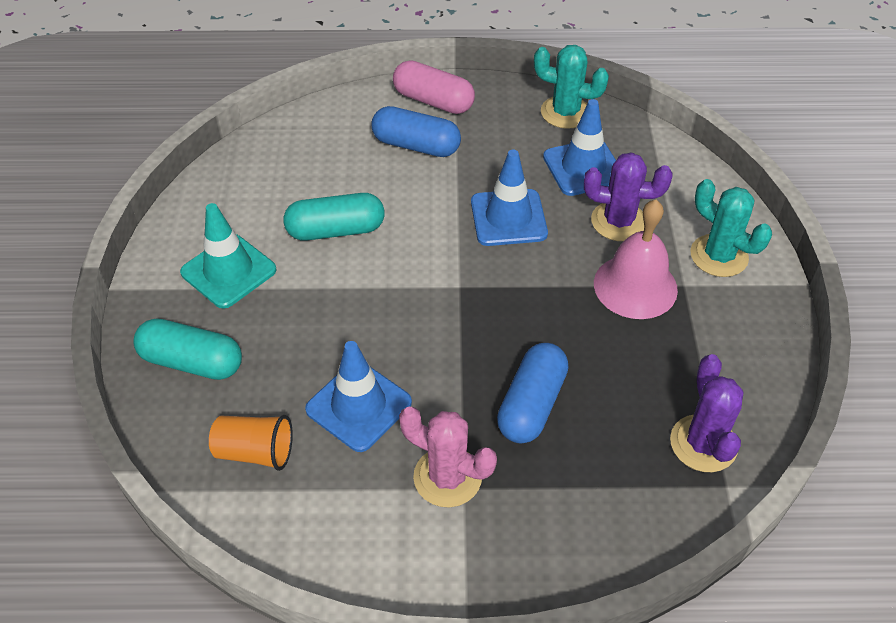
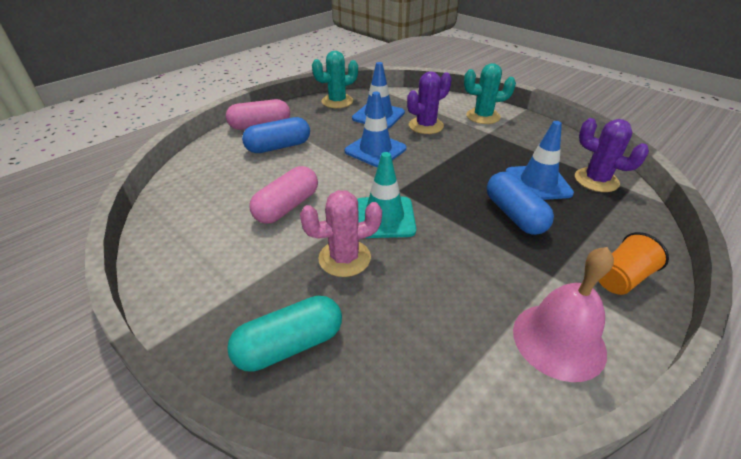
camera: 45 degrees left, 10 degrees down
(228, 271) = (241, 271): turquoise traffic cone -> turquoise traffic cone (384, 217)
(255, 452) = (419, 362): orange cup -> orange cup (621, 278)
(336, 230) = (287, 207): turquoise capsule -> pink capsule
(358, 406) = (438, 281): blue traffic cone -> blue traffic cone (537, 183)
(447, 477) = (538, 278): pink cactus -> pink cactus (344, 258)
(635, 286) = (472, 143): pink bell -> pink bell (558, 340)

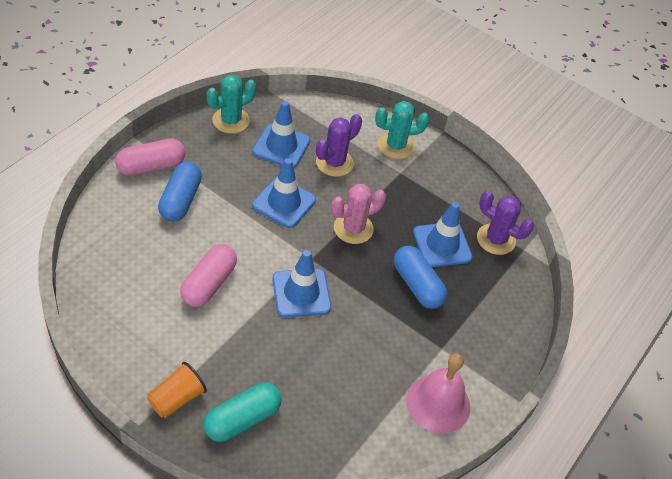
camera: 15 degrees left, 10 degrees up
(278, 147) = (180, 200): blue capsule -> blue capsule turned 45 degrees counterclockwise
(344, 258) = (272, 339): pink cactus -> pink cactus (353, 228)
(384, 217) = (301, 293): turquoise traffic cone -> blue traffic cone
(621, 278) = (494, 347): orange cup -> orange cup (176, 399)

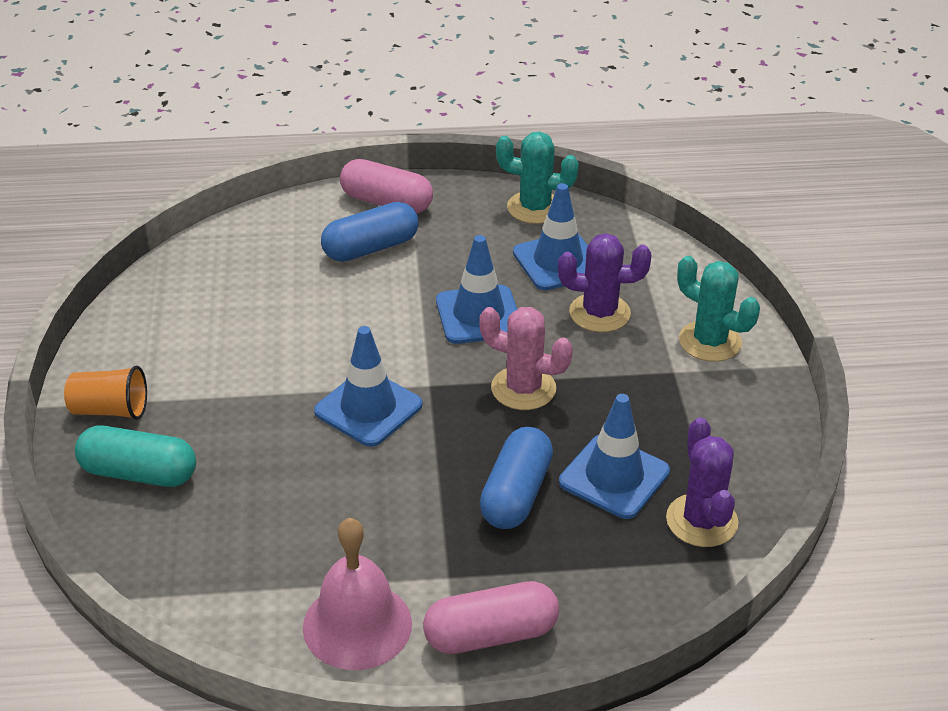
camera: 55 degrees right, 10 degrees down
(209, 283) = (287, 336): pink capsule -> pink capsule (491, 634)

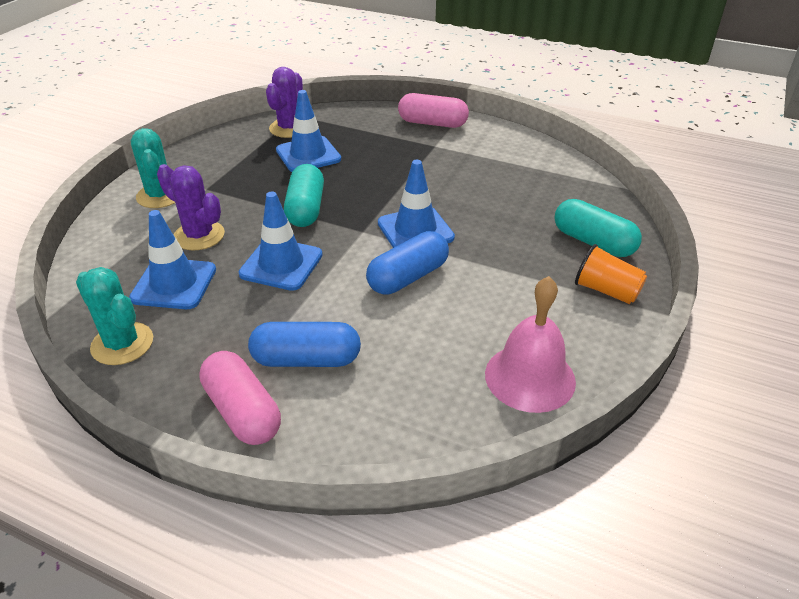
camera: 150 degrees left, 0 degrees up
(357, 625) = (494, 142): pink bell -> pink bell (530, 377)
(516, 494) = (368, 164): blue capsule -> blue capsule (408, 277)
(523, 388) = (306, 209): pink cactus -> turquoise capsule

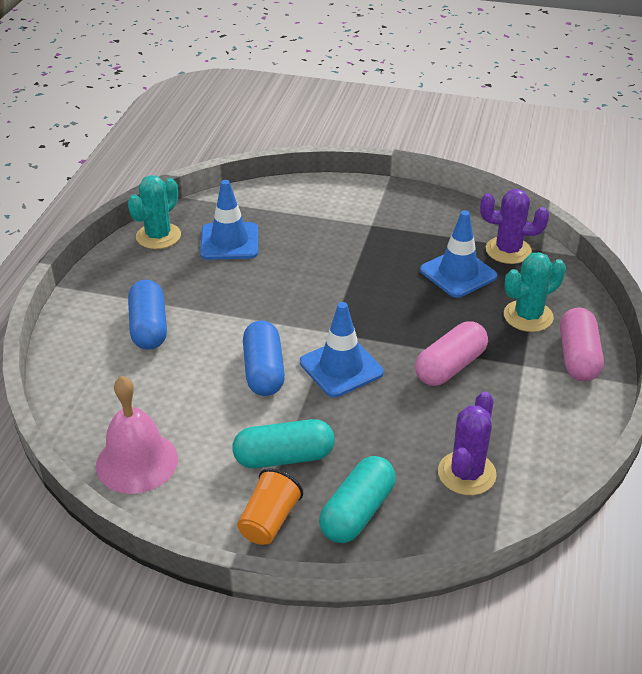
camera: 80 degrees right, 0 degrees up
(160, 195) = (350, 203): turquoise cactus -> turquoise cactus (528, 316)
(199, 236) = (296, 238): purple cactus -> purple cactus (466, 473)
(242, 411) = (94, 306): pink capsule -> pink capsule (450, 366)
(281, 264) = (266, 291): blue traffic cone -> none
(306, 209) = (356, 290): turquoise capsule -> turquoise capsule (284, 457)
(408, 277) = (263, 371): blue capsule -> blue capsule turned 45 degrees clockwise

